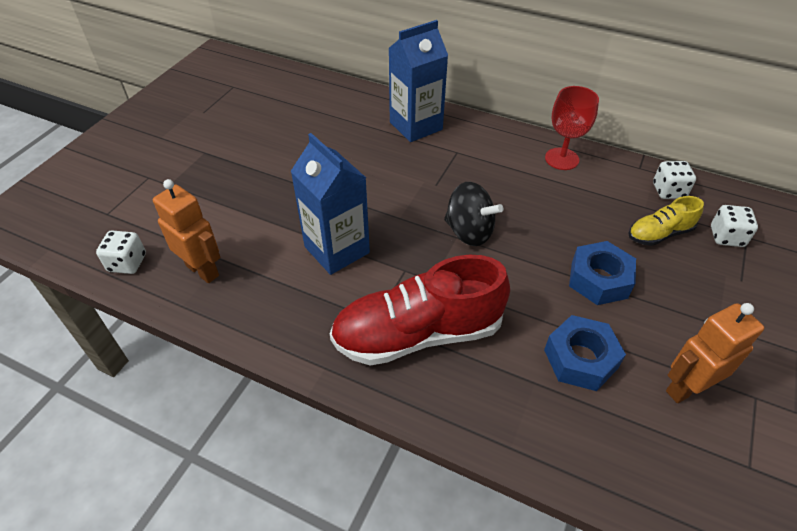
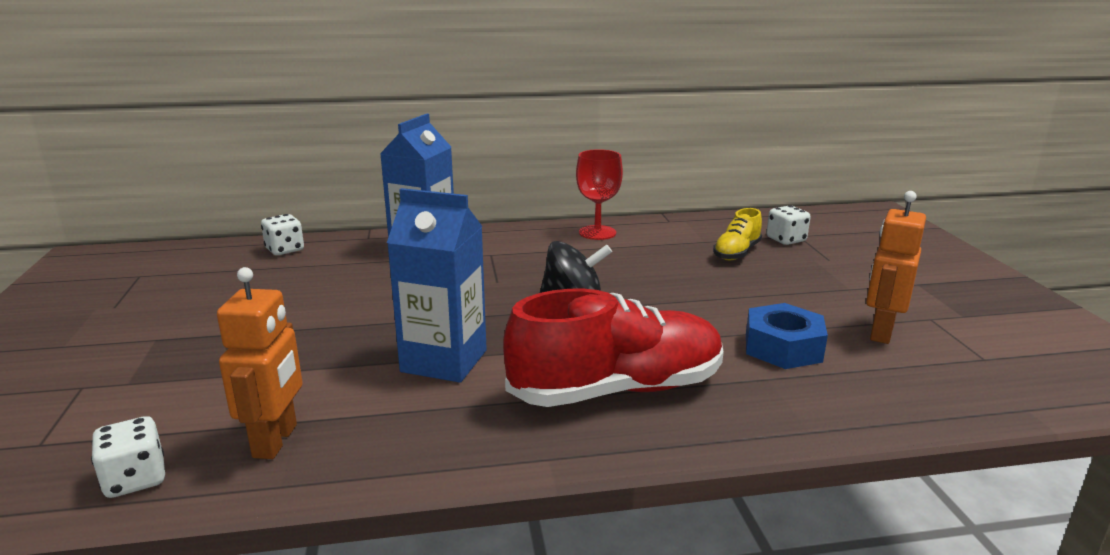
camera: 35 degrees left, 25 degrees down
(203, 270) = (276, 441): orange robot -> orange robot turned 90 degrees clockwise
(418, 334) = (616, 390): red shoe -> red shoe turned 150 degrees counterclockwise
(599, 280) = (728, 294): blue nut -> none
(668, 191) = (709, 227): white dice -> white dice (285, 250)

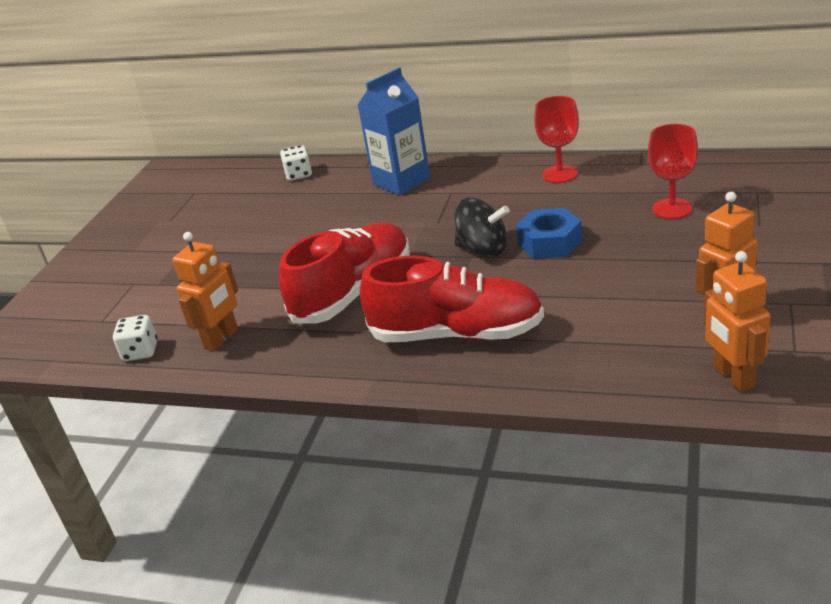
camera: 30 degrees right, 10 degrees up
(444, 361) = (353, 293): blue carton -> red shoe
(736, 253) = (672, 209): yellow shoe -> red goblet
(783, 347) = (619, 315): blue nut -> blue nut (549, 242)
(786, 240) = (737, 196): white dice -> none
(959, 392) = (733, 377): none -> orange robot

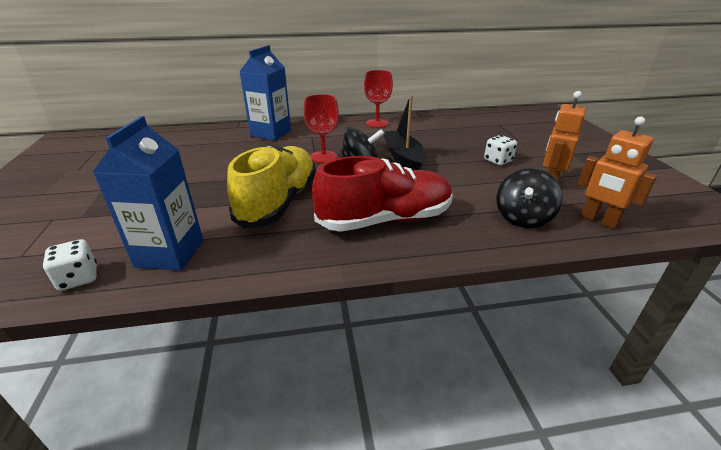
camera: 30 degrees left, 0 degrees up
(222, 339) = (170, 253): orange robot -> blue carton
(299, 175) = (186, 134): white dice -> white dice (498, 160)
(353, 293) = (279, 202): red shoe -> yellow shoe
(549, 242) = (403, 157): blue nut -> black boat
(629, 358) = (522, 218): none -> black spinning top
(672, 209) = (461, 135): red goblet -> red goblet (323, 157)

